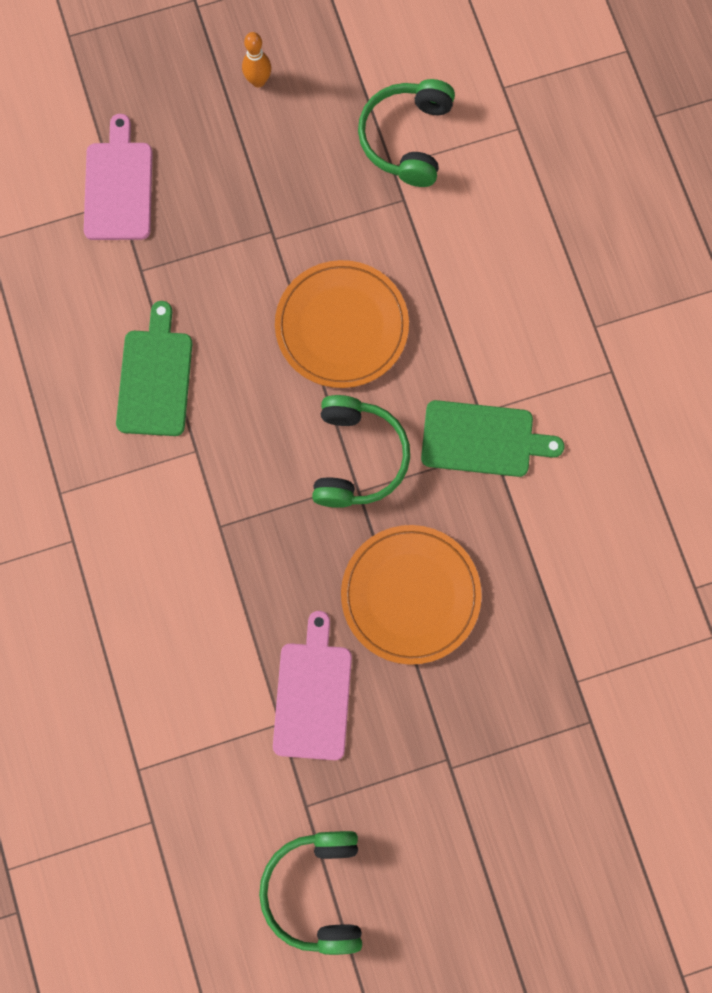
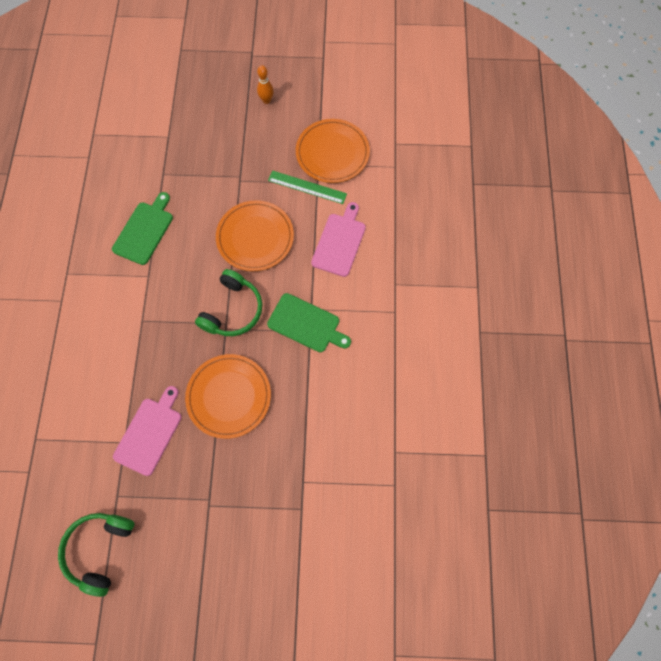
camera: 20 degrees right, 5 degrees down
(119, 186) = (171, 129): pink cutting board -> pink cutting board (339, 242)
(390, 212) = (307, 187): none -> green ruler
(407, 139) = (332, 153): green headphones -> orange plate

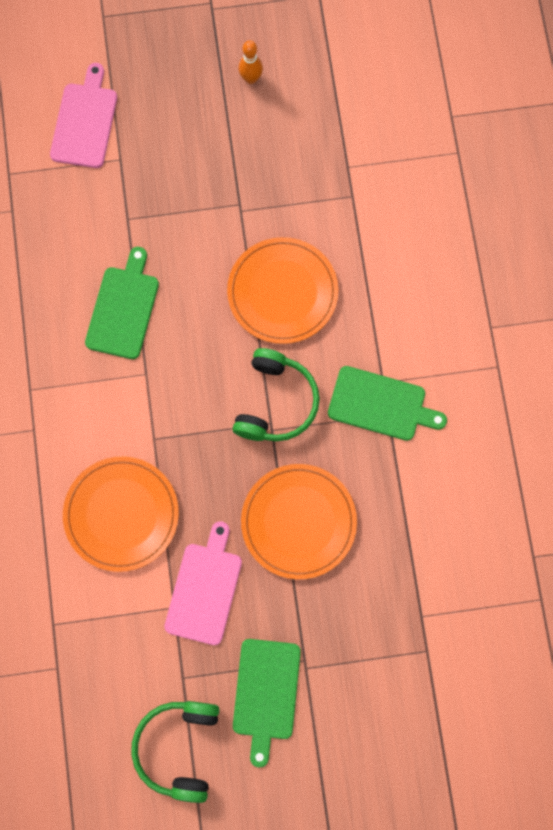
camera: 10 degrees left, 5 degrees up
(174, 519) = (266, 693): none -> green cutting board
(307, 187) = (339, 205): green ruler -> none
(332, 153) = (364, 146): orange plate -> orange plate (121, 514)
(339, 242) = (402, 279): pink cutting board -> pink cutting board (85, 122)

